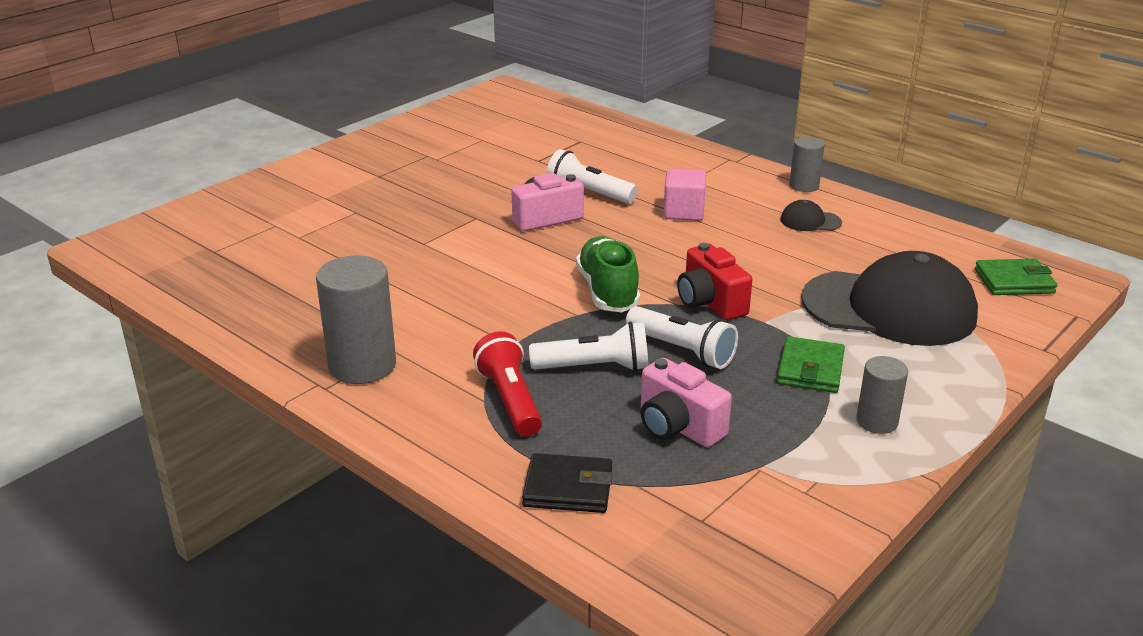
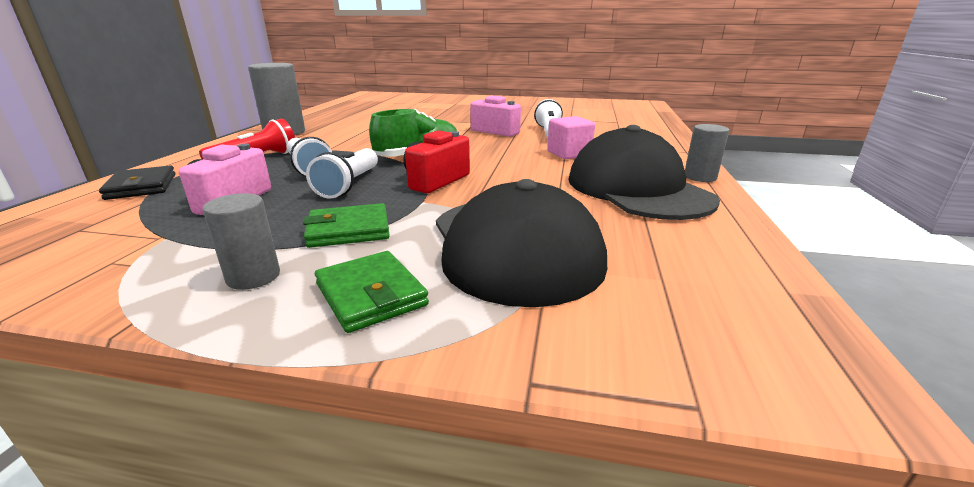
camera: 60 degrees right, 5 degrees down
(810, 221) = (637, 189): black cap -> black cap, size x2.49
(1014, 281) = (711, 319): green wallet -> green wallet (371, 295)

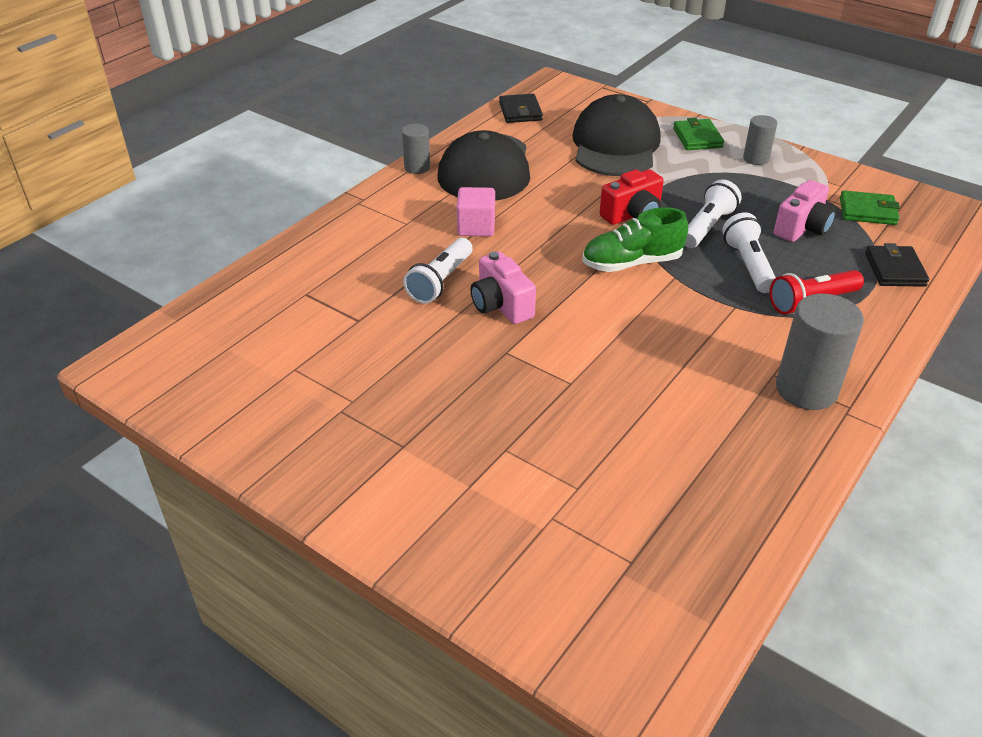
camera: 155 degrees left, 15 degrees up
(349, 230) = (707, 178): green wallet -> green wallet (867, 211)
(736, 269) = (520, 111): none -> black wallet

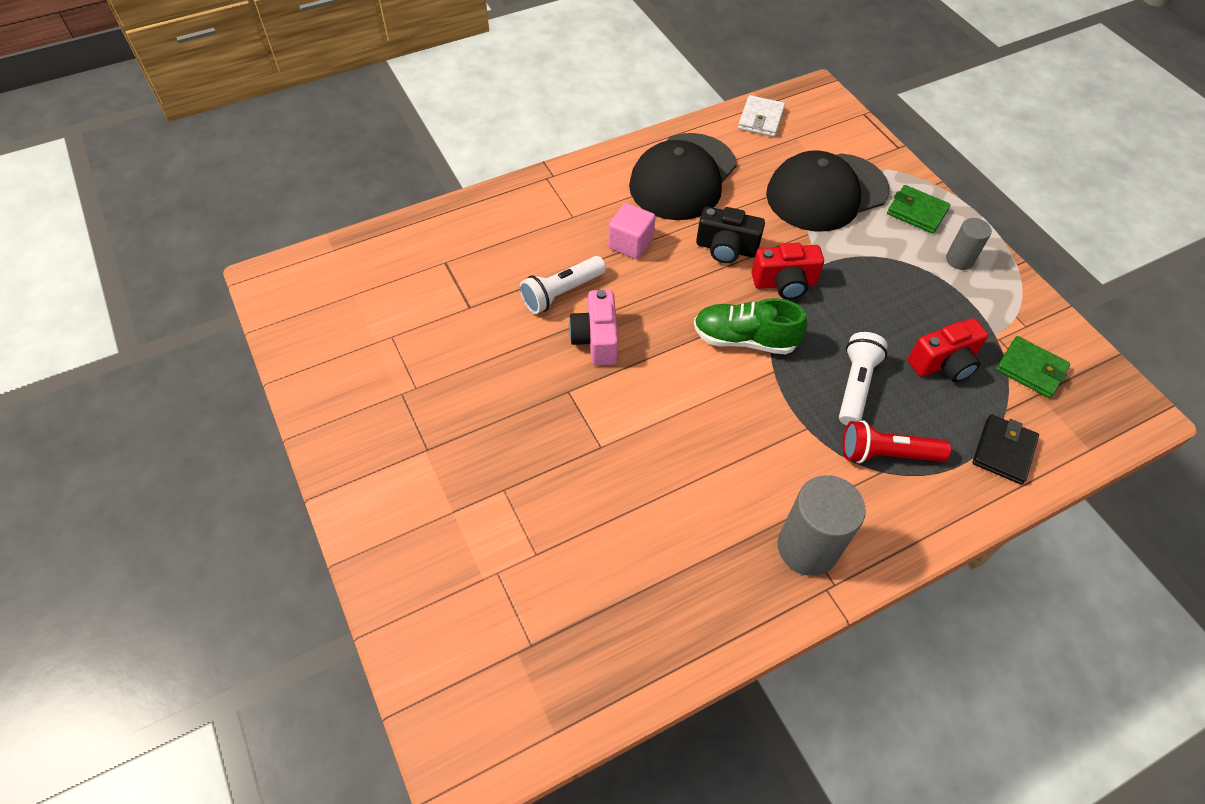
camera: 25 degrees right, 15 degrees up
(417, 168) = (622, 155): grey cylinder -> none
(520, 111) = (760, 119): black wallet -> white wallet
(564, 206) = (726, 248): none -> black camera
(615, 145) = (826, 192): black cap -> black cap turned 150 degrees counterclockwise
(697, 138) = (917, 212): green wallet -> green wallet turned 75 degrees counterclockwise
(707, 227) = (847, 325): white flashlight -> none
(802, 228) = (943, 363): pink camera -> red camera

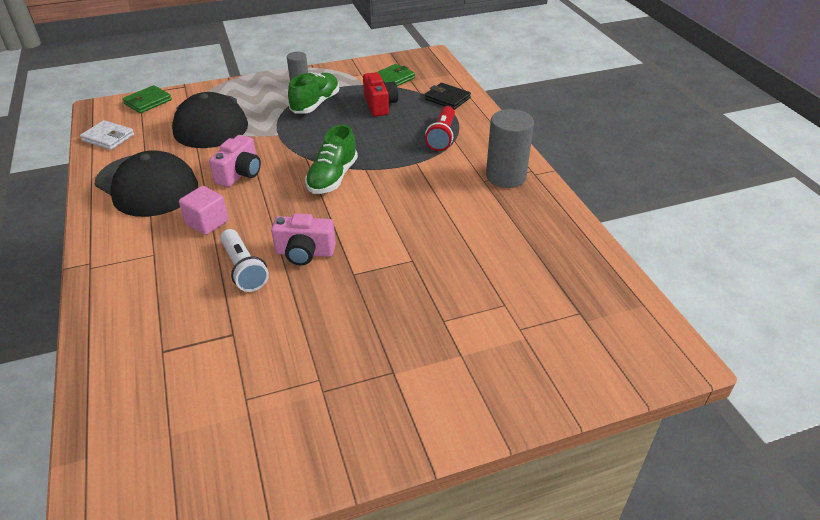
camera: 80 degrees left, 15 degrees down
(726, 248) = (240, 174): black camera -> pink camera
(784, 283) = (288, 153): red camera -> none
(855, 385) = (387, 139): white flashlight -> none
(913, 288) = (315, 104): none -> green shoe
(917, 212) = (250, 91): green wallet -> green wallet (148, 102)

